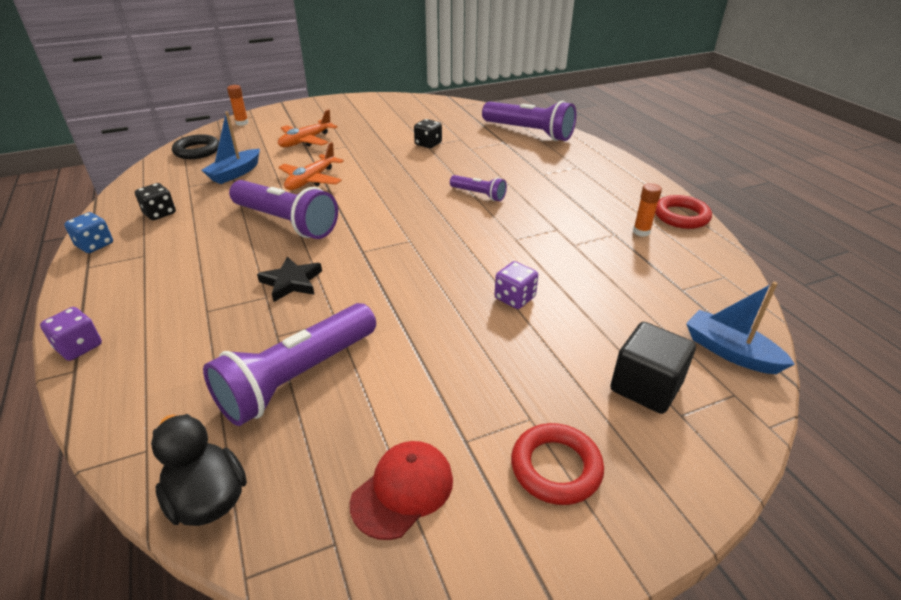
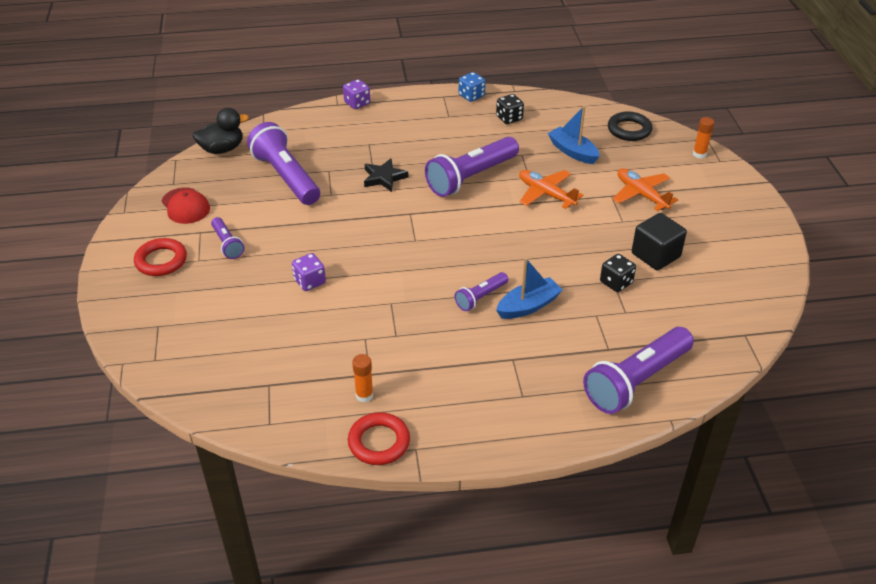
camera: 105 degrees right, 5 degrees up
(481, 396) = (227, 244): none -> purple flashlight
(645, 387) = (188, 318): black cube -> black cube (655, 255)
(730, 351) = (189, 378): blue boat -> blue boat (528, 306)

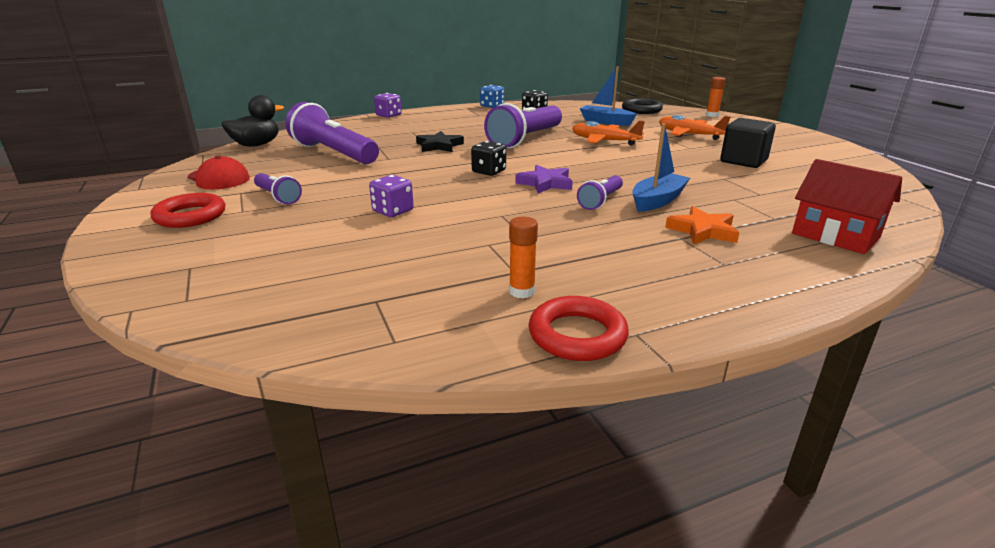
camera: 15 degrees left, 15 degrees down
(449, 262) = (545, 183): none -> purple star
(536, 354) = (703, 231): none -> orange star
(616, 282) = (727, 178): black dice -> black dice (489, 171)
(636, 381) = (835, 236): purple flashlight -> red house

